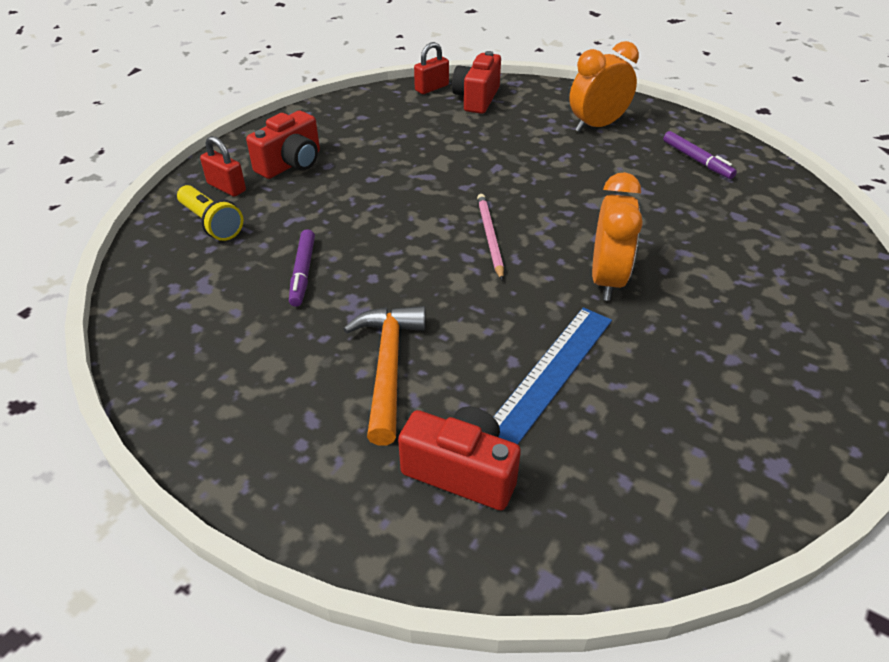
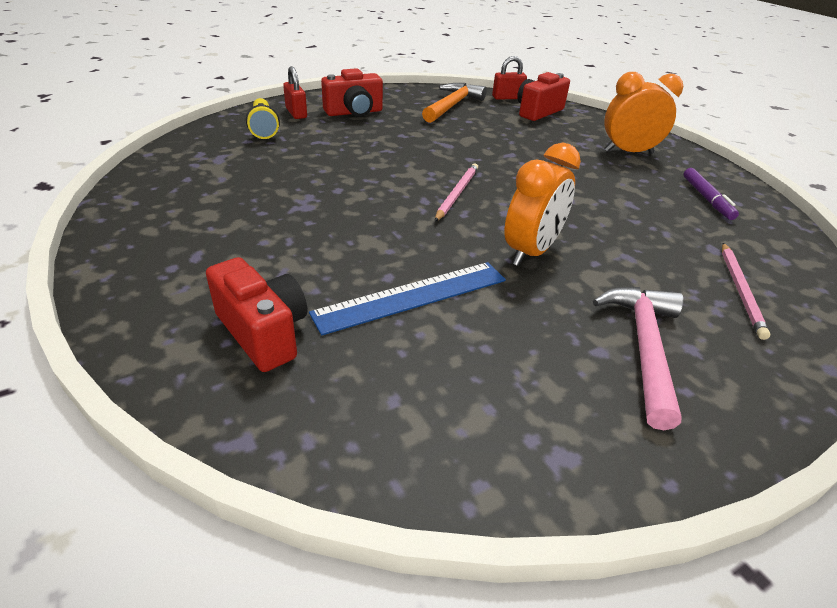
camera: 25 degrees right, 5 degrees down
(303, 272) = (291, 171): purple marker -> none
(388, 366) = (286, 245): orange hammer -> orange hammer (452, 105)
(758, 340) = (643, 347): none -> pink hammer
(784, 253) = (740, 291): none -> pink pencil

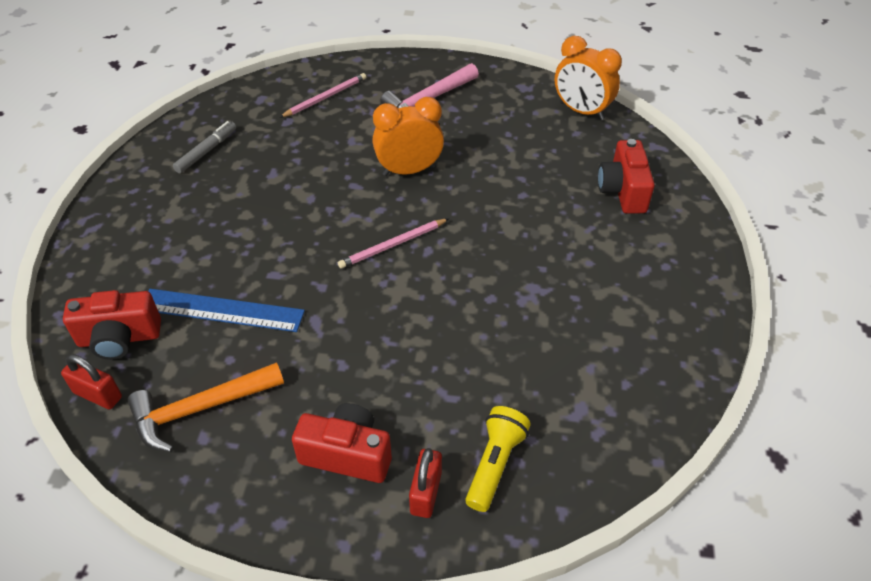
camera: 140 degrees left, 10 degrees up
(412, 296) = (520, 175): blue ruler -> blue ruler (221, 310)
(628, 152) = (159, 224): orange clock -> orange clock (581, 111)
(706, 199) = (206, 151): purple marker -> grey marker

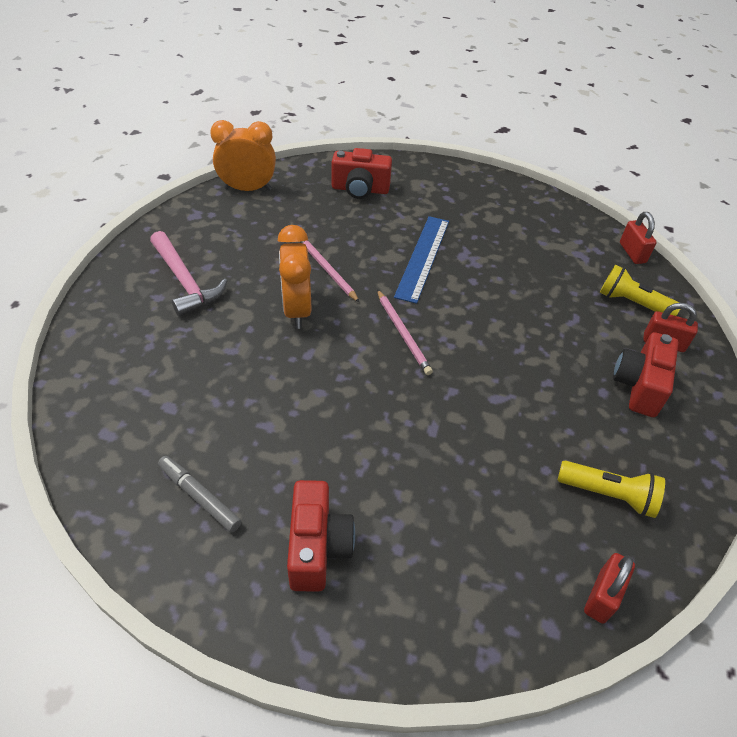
camera: 85 degrees left, 0 degrees up
(119, 338) = (521, 580): red camera -> red camera (317, 547)
(199, 409) = (608, 495): orange hammer -> yellow flashlight
(221, 310) = (481, 477): blue ruler -> blue ruler (422, 257)
(325, 97) = (137, 367): pink pencil -> pink pencil (326, 269)
(581, 111) = (248, 189): orange clock -> orange clock turned 135 degrees counterclockwise
(608, 477) = (632, 253): none -> red padlock

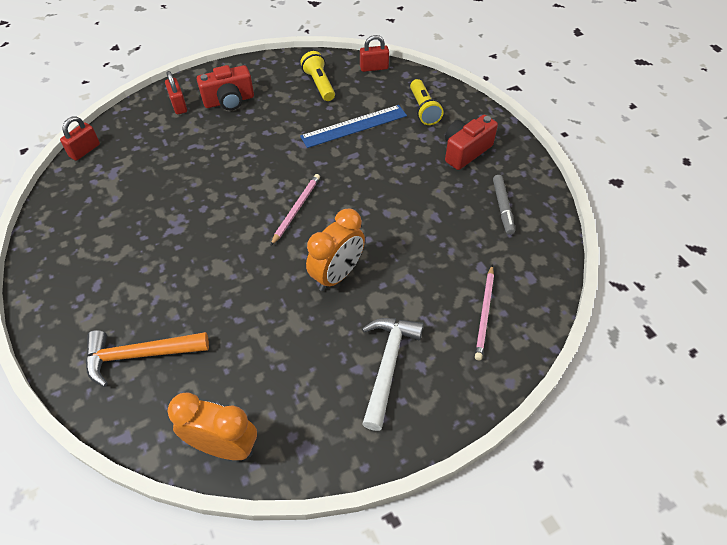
camera: 130 degrees left, 5 degrees up
(185, 282) = (388, 365): pink hammer -> white hammer
(248, 189) = (224, 446): orange clock -> orange clock turned 150 degrees clockwise
(326, 269) = (277, 292): pink pencil -> pink pencil (484, 313)
(360, 189) = (139, 355): red camera -> orange hammer
(422, 257) = (203, 249): blue ruler -> blue ruler (354, 126)
(632, 303) = (149, 130): yellow flashlight -> yellow flashlight (423, 110)

